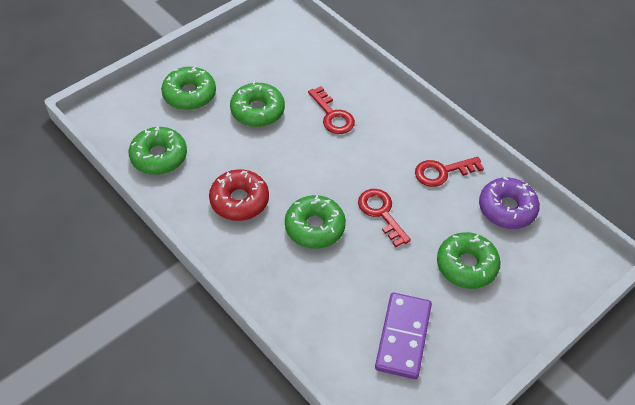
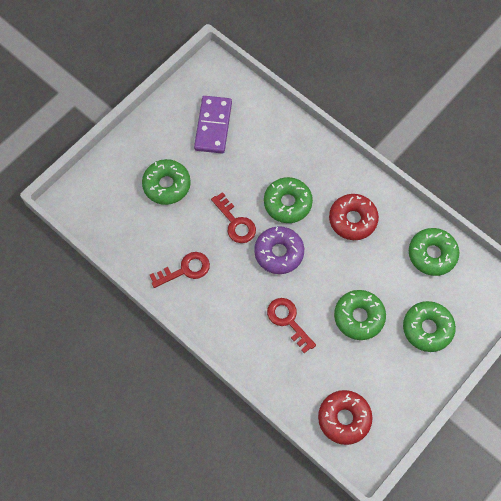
camera: 175 degrees right, 15 degrees up
(292, 40) = (344, 418): none -> red donut
(507, 209) = (131, 240): purple donut -> purple donut (279, 253)

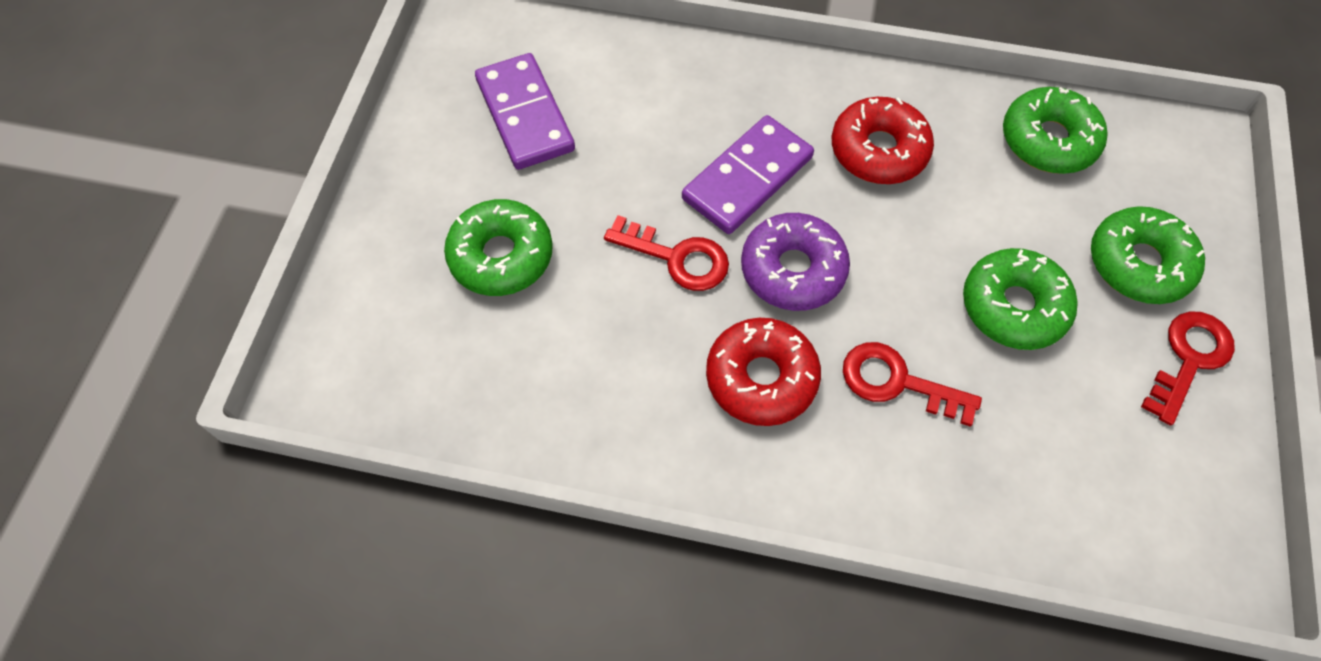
camera: 30 degrees left, 5 degrees down
(185, 270) = (638, 393): red key -> red key (1188, 359)
(287, 203) = (747, 178): green donut -> purple domino
(344, 418) = (1132, 508): red donut -> red donut (761, 378)

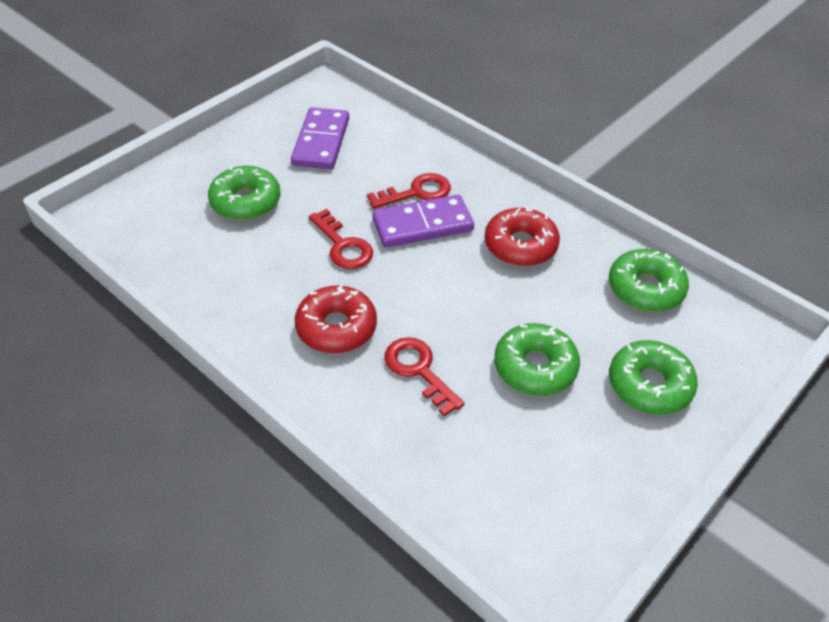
camera: 30 degrees right, 15 degrees down
(793, 270) = (407, 282): purple donut -> none
(1188, 359) = (637, 456): red key -> red key (416, 192)

